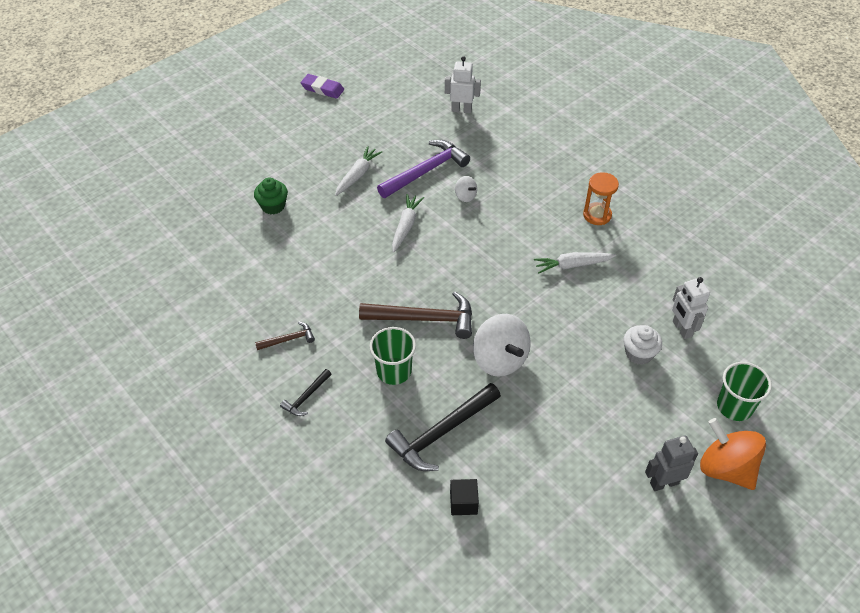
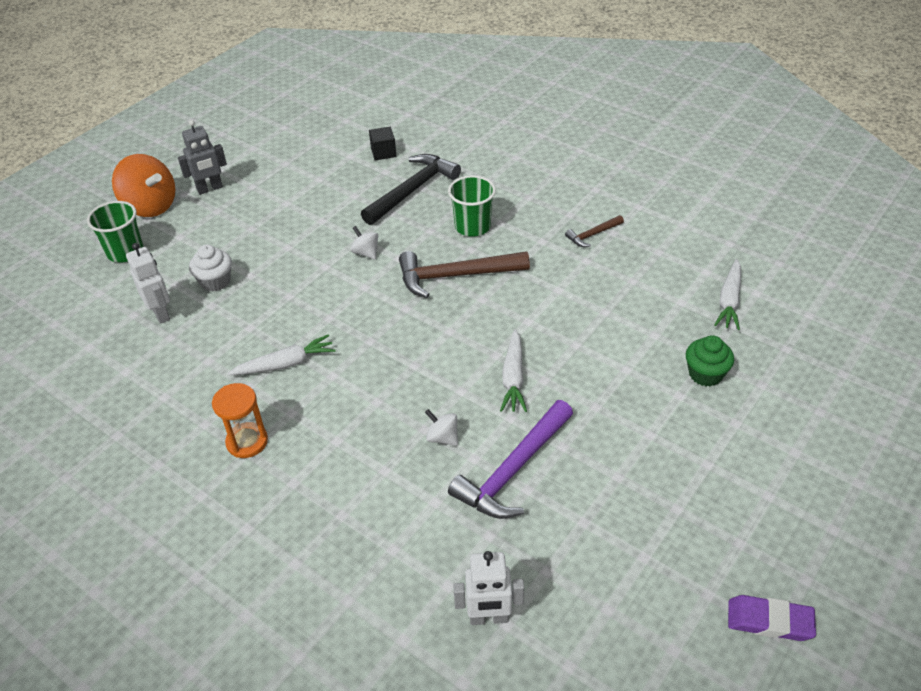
camera: 170 degrees right, 5 degrees down
(306, 397) = (548, 195): black hammer -> none
(357, 175) = (614, 444): white carrot -> white carrot (729, 301)
(500, 359) = (366, 253): white spinning top -> white spinning top, size x0.48

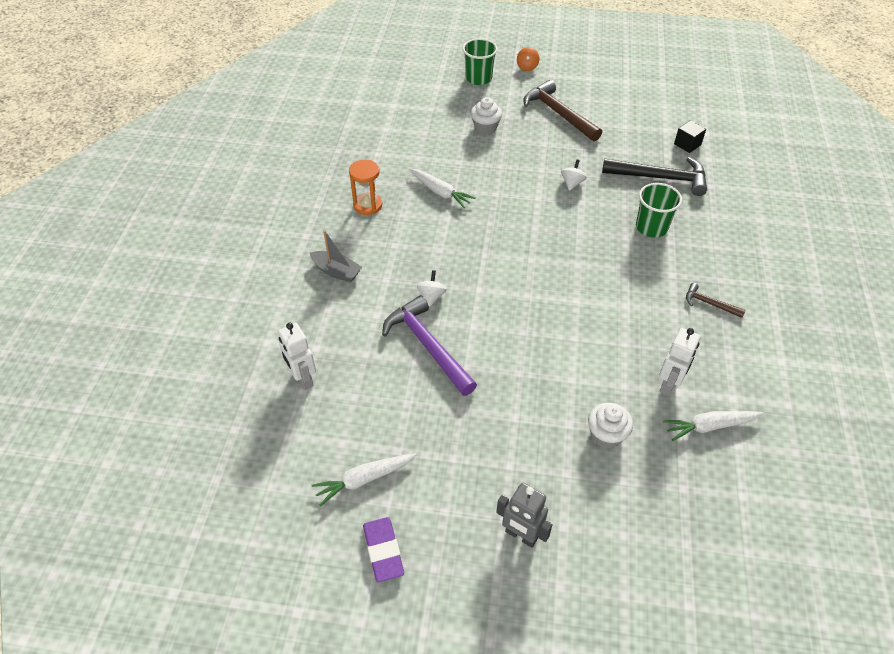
camera: 60 degrees right, 5 degrees up
(150, 206) = (527, 67): orange spinning top -> orange spinning top, size x0.48
(161, 313) = (440, 119): white robot -> white robot (669, 384)
(210, 189) = (566, 83): grey robot -> grey robot (521, 535)
(336, 517) = (336, 271): none -> grey boat
(455, 276) = (589, 240): brown hammer -> brown hammer (558, 113)
(513, 378) = (512, 313): white carrot -> white carrot (364, 480)
(513, 470) = (428, 346): purple hammer -> purple hammer turned 45 degrees clockwise
(705, 374) = (606, 435): green cupcake -> white cupcake

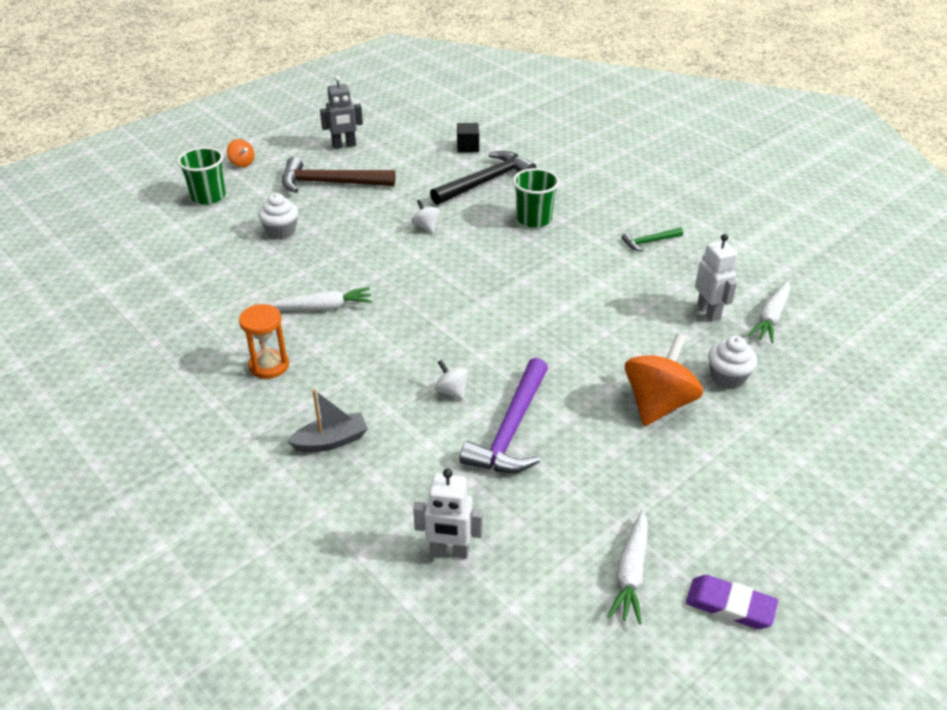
camera: 50 degrees left, 10 degrees down
(428, 346) = (511, 430): purple hammer -> purple hammer turned 75 degrees counterclockwise
(521, 535) = (789, 494): grey robot -> grey robot (344, 145)
(533, 409) = (658, 404): none -> orange spinning top
(709, 303) = (649, 242): brown hammer -> green hammer

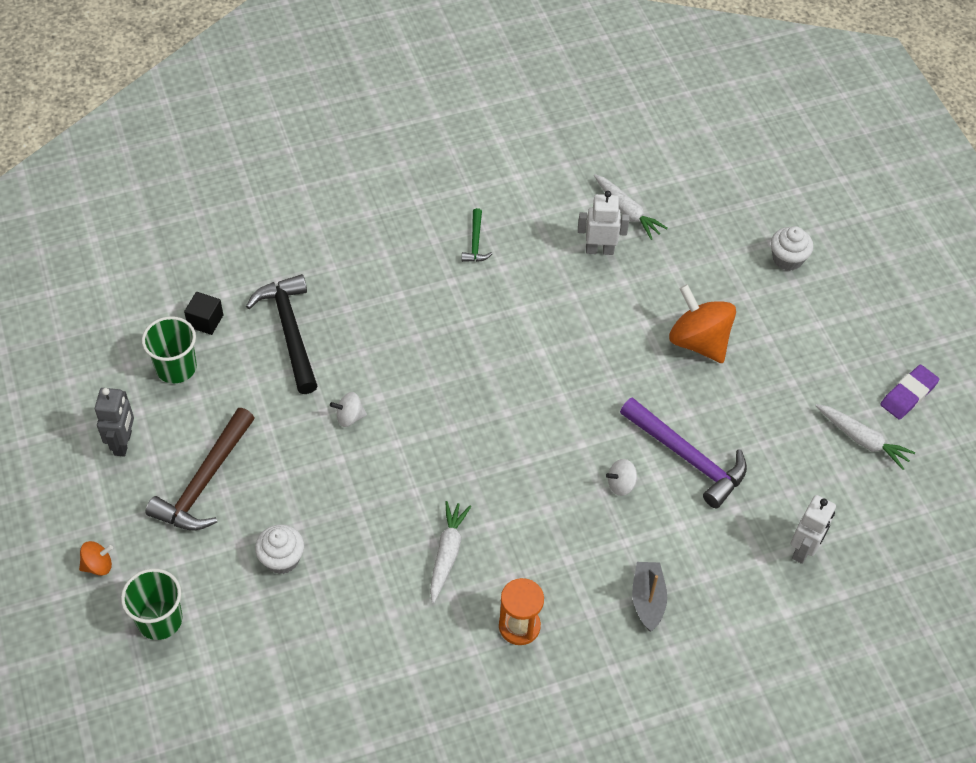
camera: 70 degrees left, 15 degrees up
(534, 219) = (386, 317): green cup -> green cup (176, 367)
(727, 378) = (687, 280): white cupcake -> white cupcake (787, 259)

